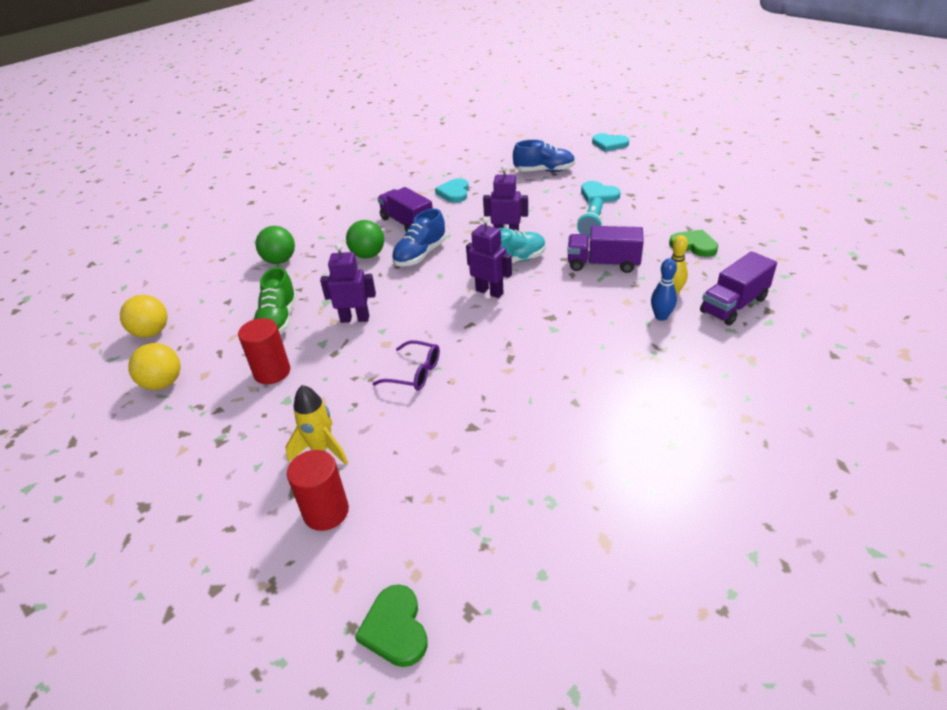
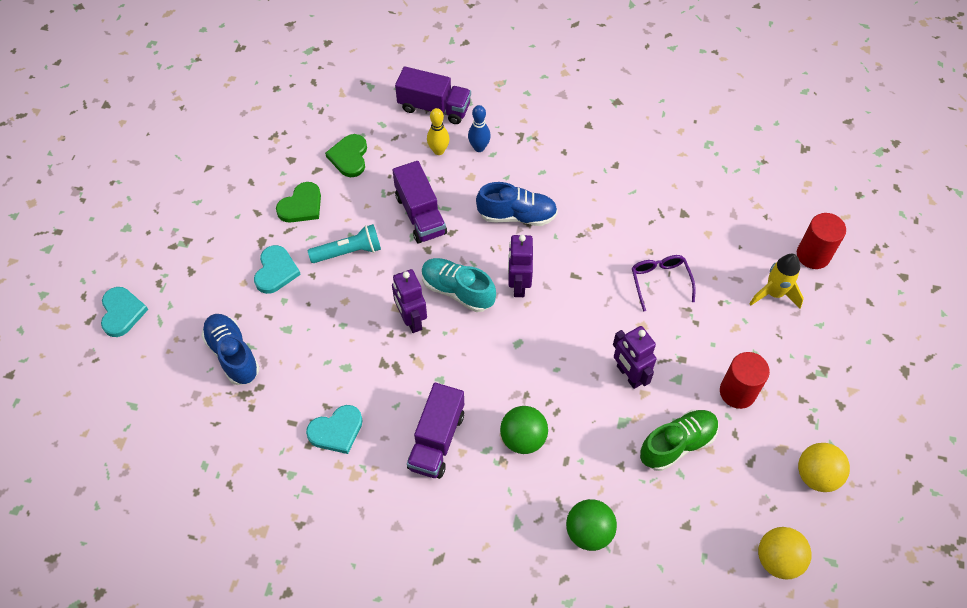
camera: 125 degrees left, 20 degrees up
(395, 628) = (842, 175): green heart -> green heart (301, 205)
(420, 255) = (492, 384): blue shoe -> blue shoe (517, 215)

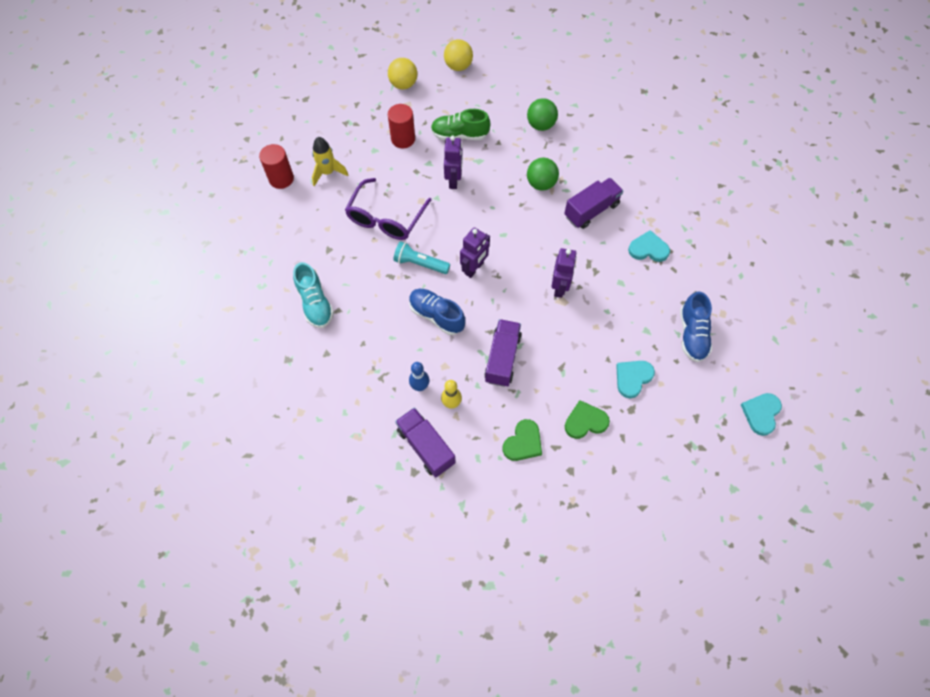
camera: 145 degrees left, 5 degrees up
(348, 252) = (572, 361): turquoise flashlight -> turquoise flashlight (420, 263)
(457, 291) = (516, 288): turquoise shoe -> turquoise shoe (315, 303)
(660, 281) = (386, 218): purple glasses -> purple glasses, size x1.68

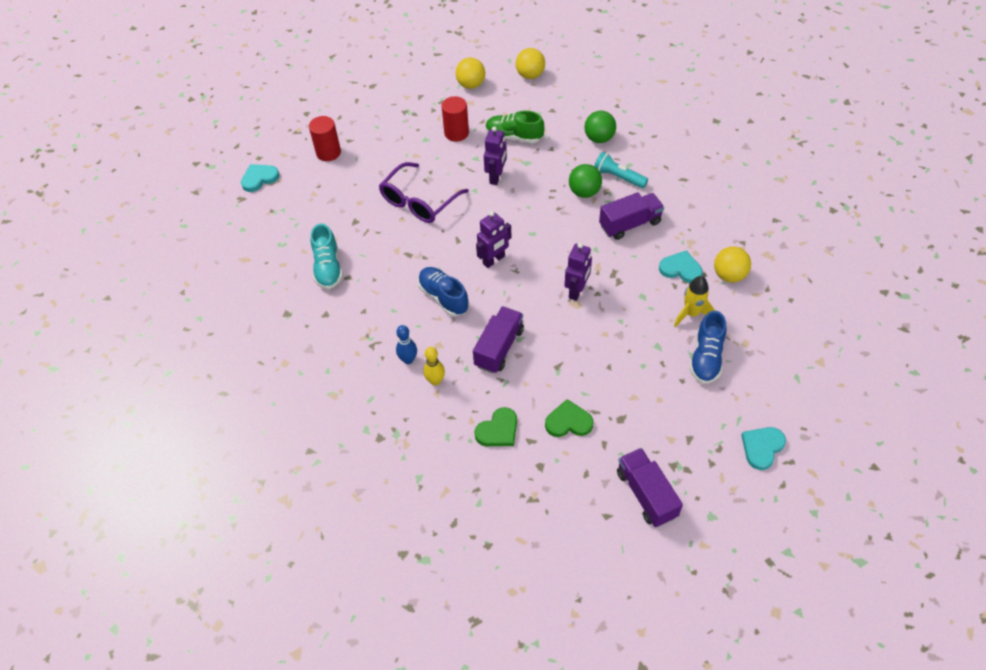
camera: 15 degrees right, 10 degrees down
(328, 172) = (374, 153): yellow rocket -> yellow rocket (691, 314)
(420, 263) = (441, 247): turquoise flashlight -> turquoise flashlight (618, 177)
(426, 446) = (398, 416): purple truck -> purple truck (646, 494)
(632, 378) = (630, 389): turquoise heart -> turquoise heart (259, 178)
(692, 248) = (729, 275): none -> yellow ball

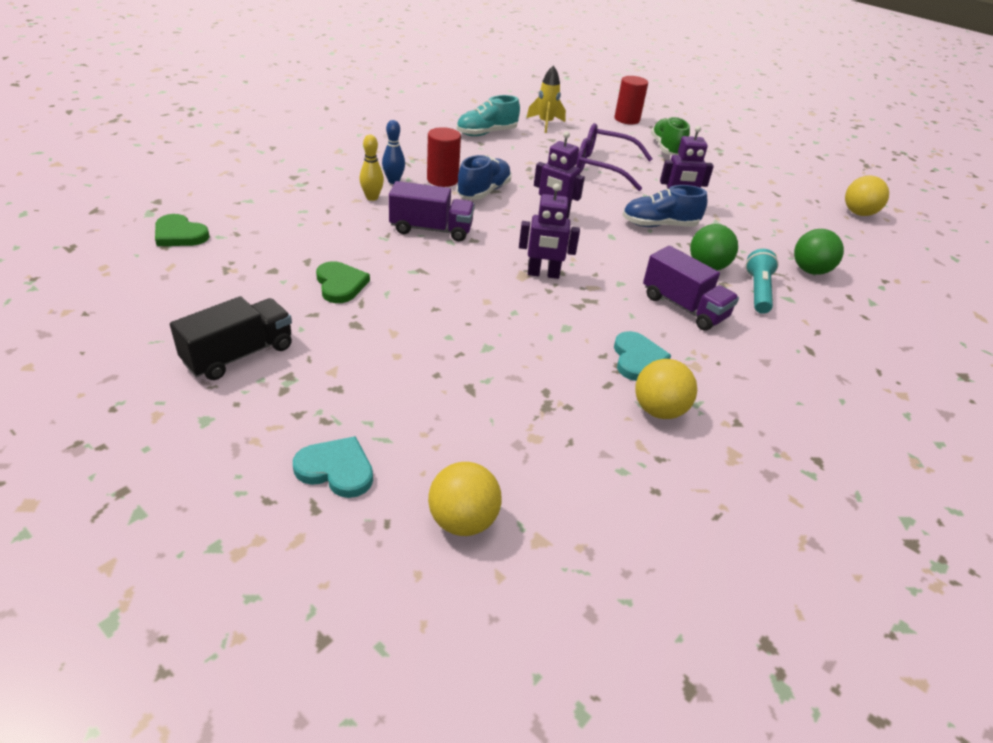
camera: 65 degrees right, 15 degrees down
(259, 178) = (569, 96): turquoise heart -> none
(456, 133) = (718, 177): red cylinder -> red cylinder (442, 180)
(471, 85) = (798, 179): yellow ball -> yellow ball (463, 521)
(498, 430) = (317, 239): green heart -> green heart (179, 234)
(514, 137) = (749, 211): green shoe -> green shoe (667, 149)
(646, 494) = (239, 355): purple truck -> black truck
(691, 314) = (560, 375): yellow rocket -> yellow rocket (545, 124)
(706, 358) = (487, 396): blue shoe -> blue shoe (659, 225)

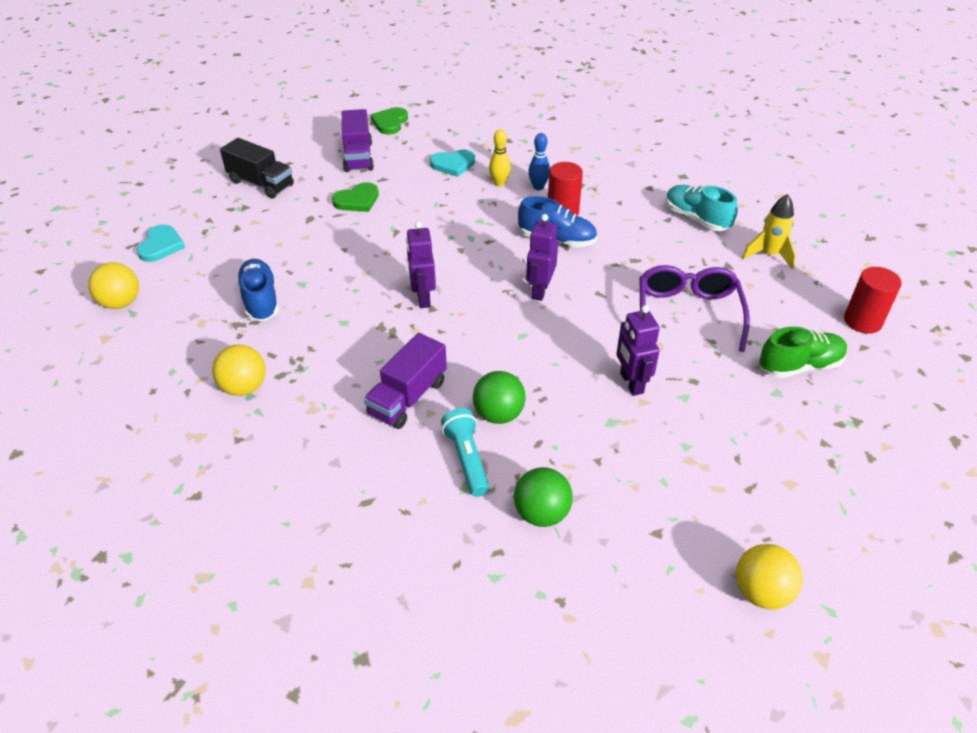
camera: 80 degrees right, 5 degrees up
(431, 229) = (464, 224): purple truck -> purple truck (358, 157)
(637, 359) = (311, 370): turquoise heart -> turquoise heart (453, 164)
(659, 225) = (571, 370): blue shoe -> blue shoe (260, 300)
(758, 291) = (467, 459): turquoise flashlight -> turquoise flashlight turned 105 degrees counterclockwise

